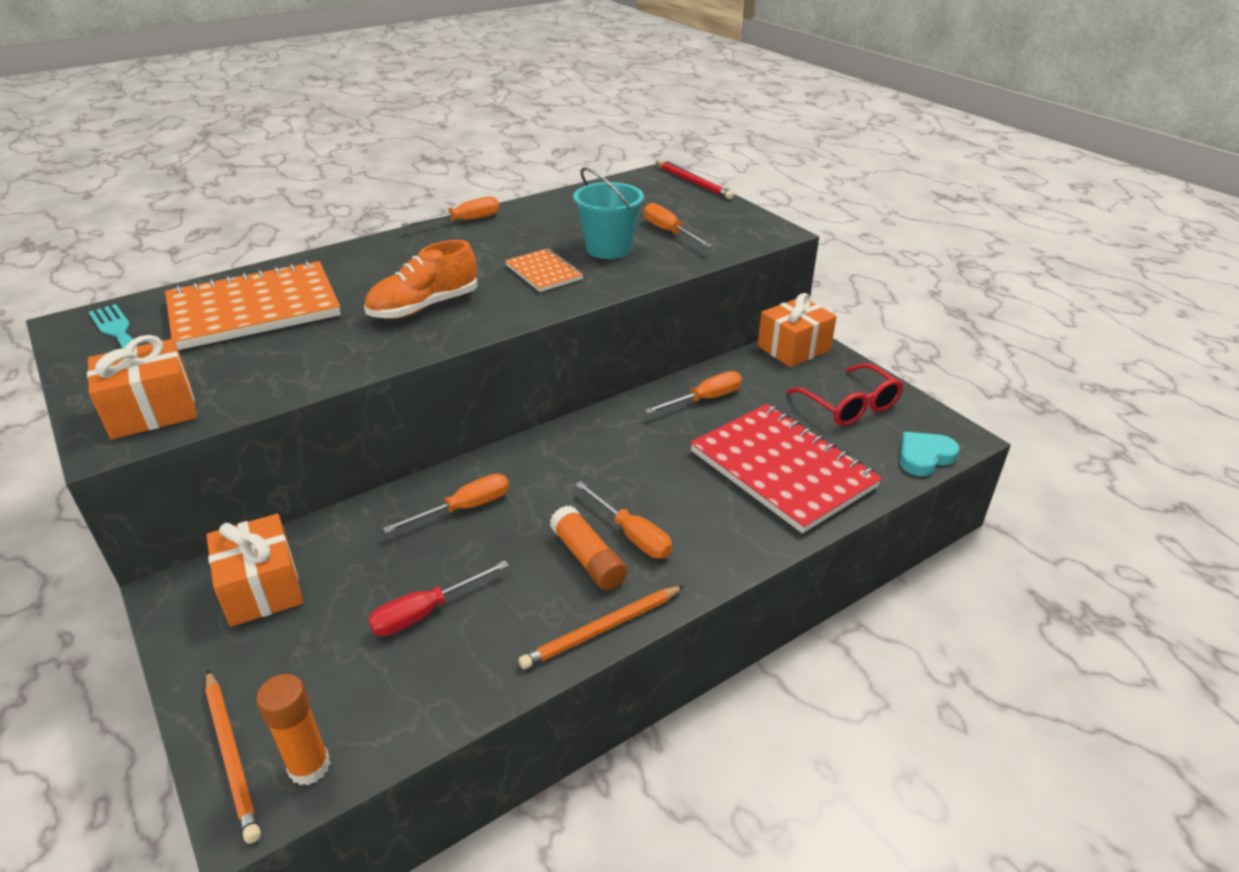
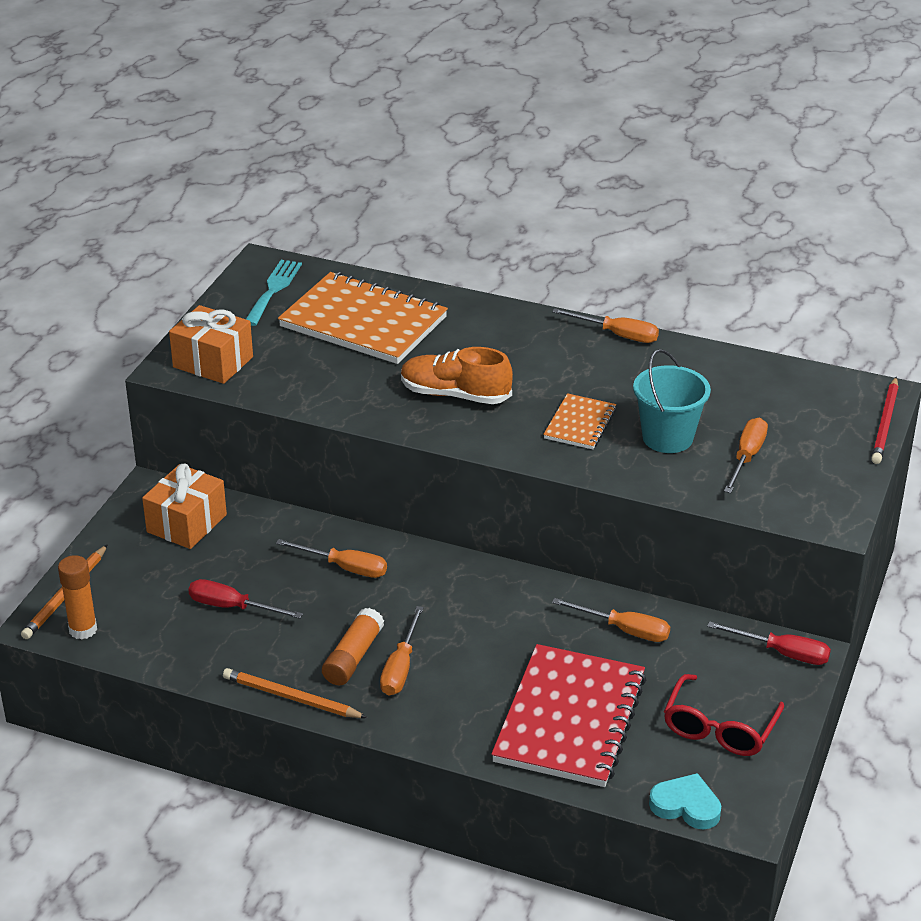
camera: 55 degrees right, 0 degrees up
(793, 348) = (782, 653): orange gift -> red screwdriver

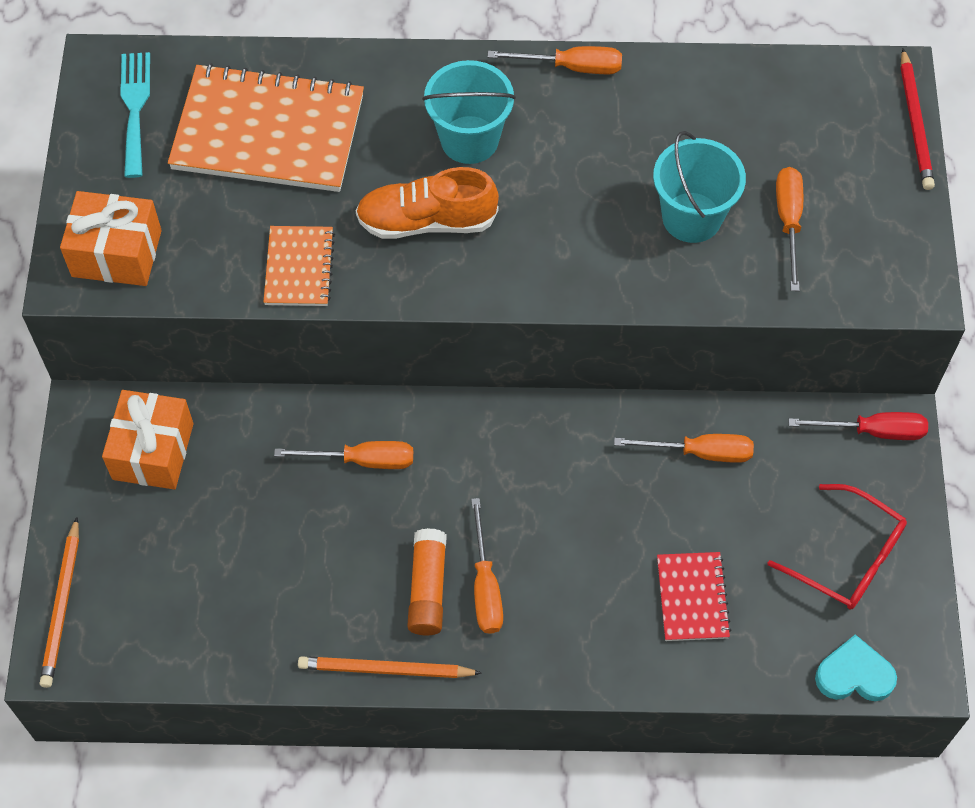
camera: 20 degrees left, 25 degrees up
(83, 629) = (107, 650): orange glue stick -> none
(232, 607) = (262, 560): red screwdriver -> none
(514, 358) = (469, 140): none -> turquoise bucket
(569, 719) = (692, 598): red notebook -> red notebook, size x0.50
(580, 424) = (587, 225): orange notebook -> orange notebook (299, 268)
(719, 728) = (848, 558): red glasses -> red glasses turned 60 degrees counterclockwise

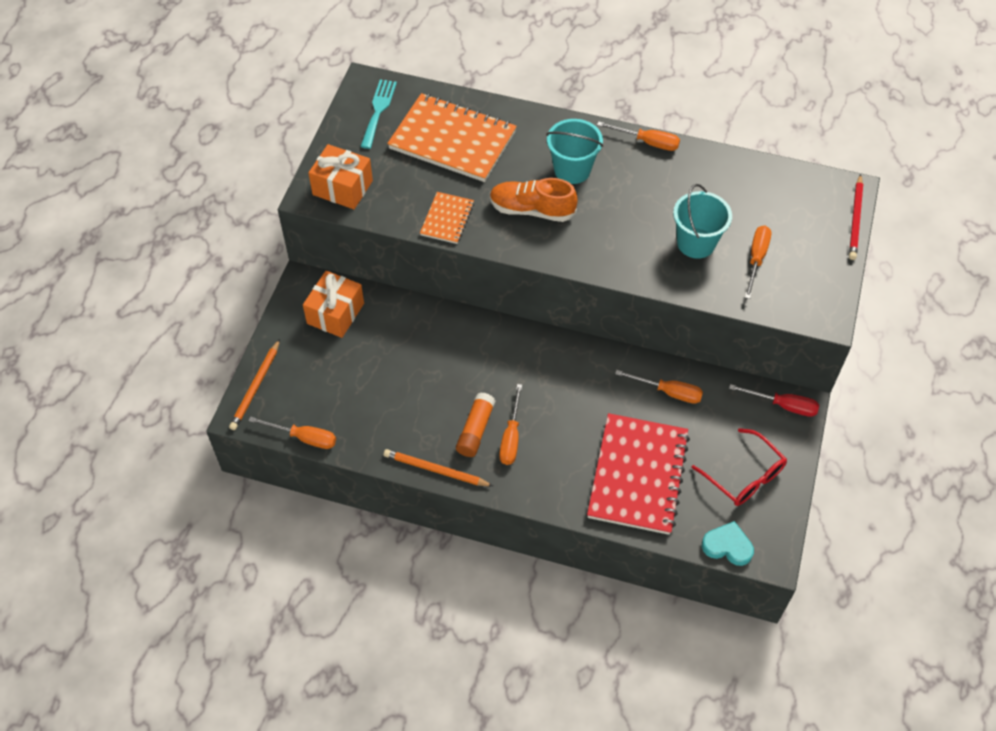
camera: 15 degrees right, 5 degrees down
(362, 460) = (458, 348): orange screwdriver -> orange screwdriver (303, 438)
(692, 598) = (638, 475): red notebook -> red notebook, size x2.01

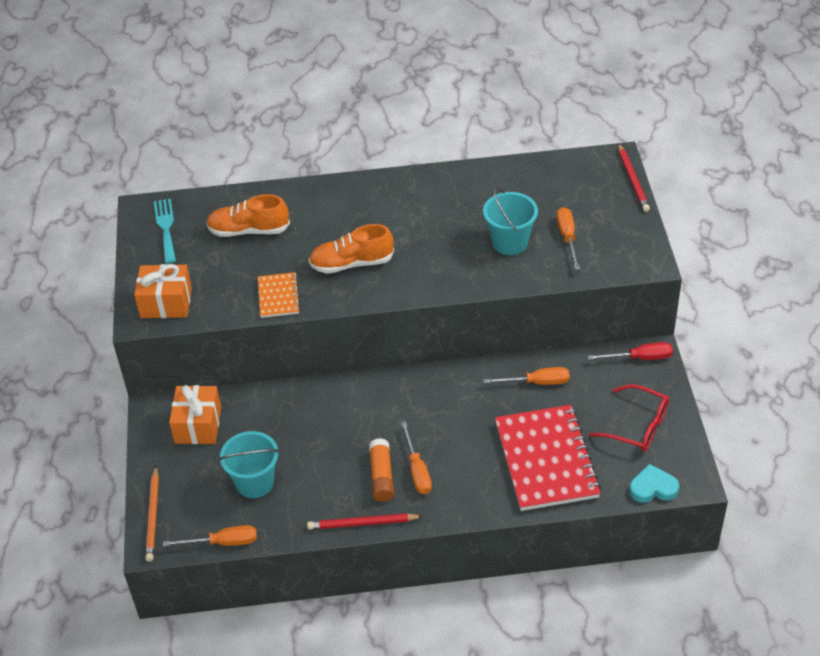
camera: 20 degrees left, 10 degrees down
(435, 470) = (362, 523): orange pencil -> red pencil
(452, 140) = (248, 230): orange notebook -> orange shoe
(572, 170) = (370, 219): turquoise bucket -> turquoise bucket (254, 482)
(647, 142) = (425, 176): orange screwdriver -> none

